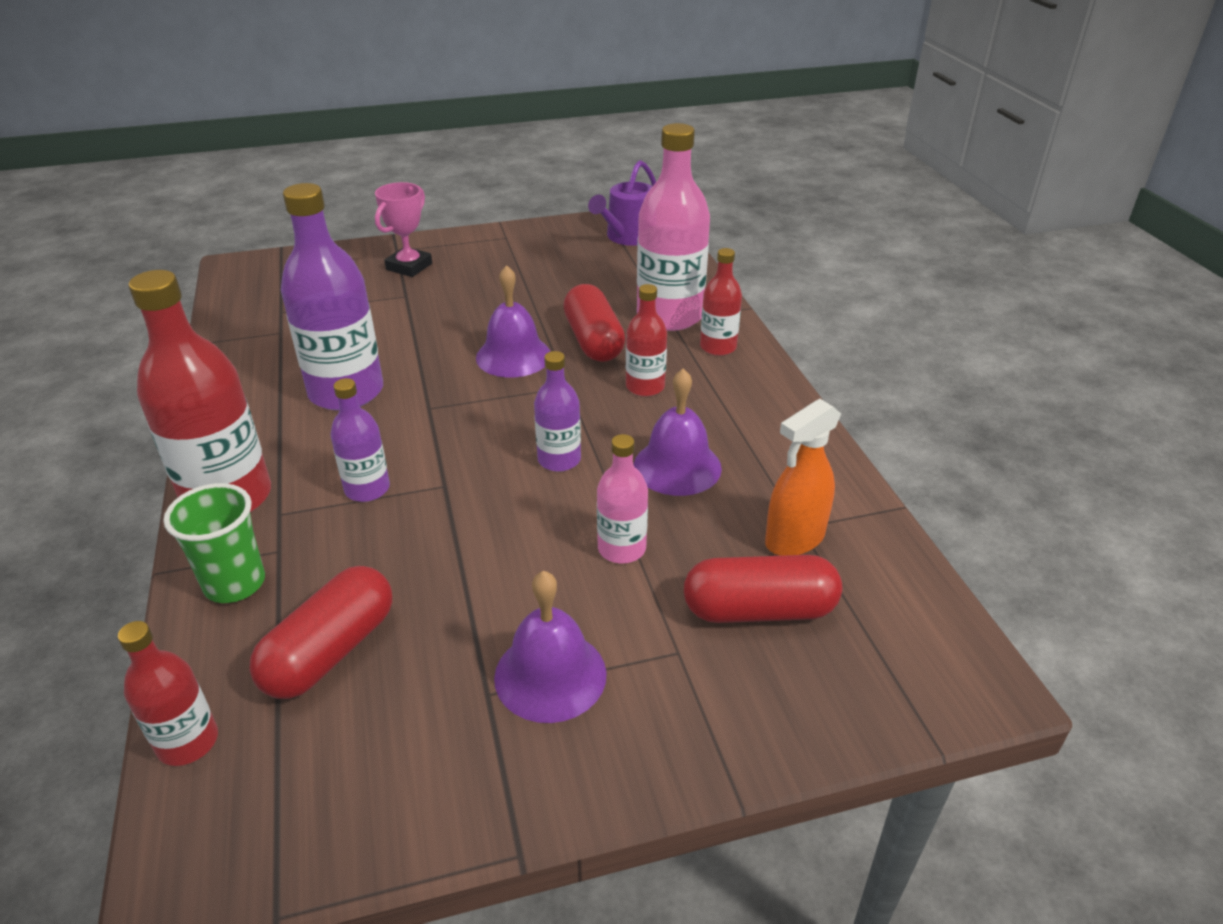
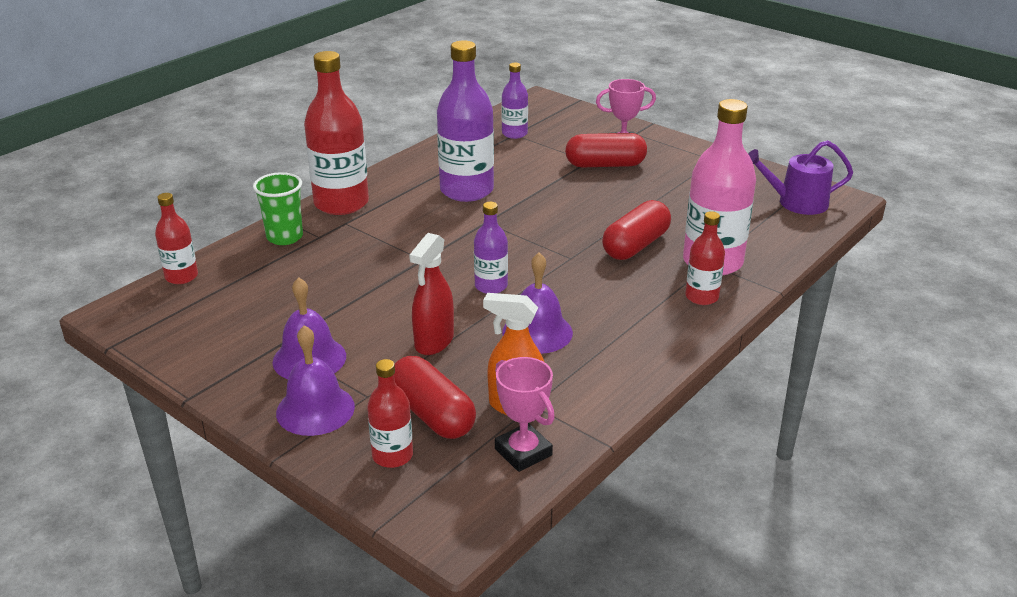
camera: 55 degrees right, 5 degrees down
(330, 651) = (266, 285): red capsule -> red capsule (605, 165)
(367, 489) = (392, 237): purple bottle -> purple bottle (514, 133)
(513, 356) = (576, 225): purple bell -> purple bell (315, 409)
(621, 548) = (434, 342): pink bottle -> red spray bottle
(645, 387) = (609, 286): red bottle -> red bottle (392, 455)
(876, 569) = (523, 452): none -> pink trophy

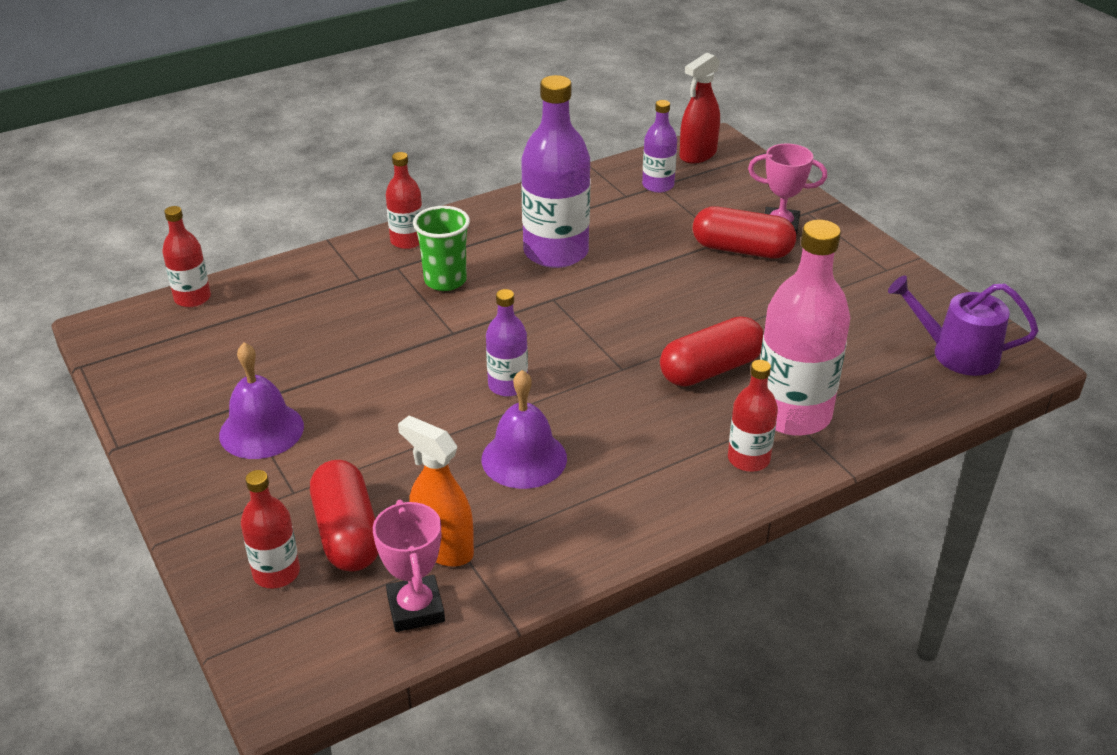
camera: 20 degrees right, 5 degrees up
(285, 237) = (323, 272): green cup -> green cup (445, 280)
(315, 409) = (232, 494): purple bell -> none
(341, 203) = (407, 241): red bottle -> red bottle, size x0.53
(434, 342) = (402, 442): red spray bottle -> red spray bottle (697, 155)

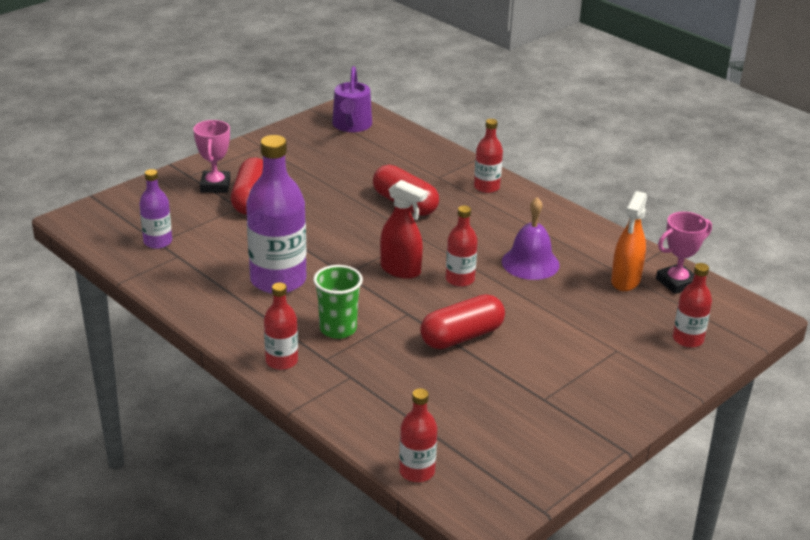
camera: 105 degrees left, 5 degrees down
(261, 430) = (566, 380): purple bell -> none
(347, 533) = (638, 319): red capsule -> red capsule (461, 336)
(508, 385) = (460, 279): purple bottle -> red bottle
(697, 155) = (99, 227): red spray bottle -> red spray bottle (401, 270)
(792, 414) = (437, 175): pink bottle -> none

